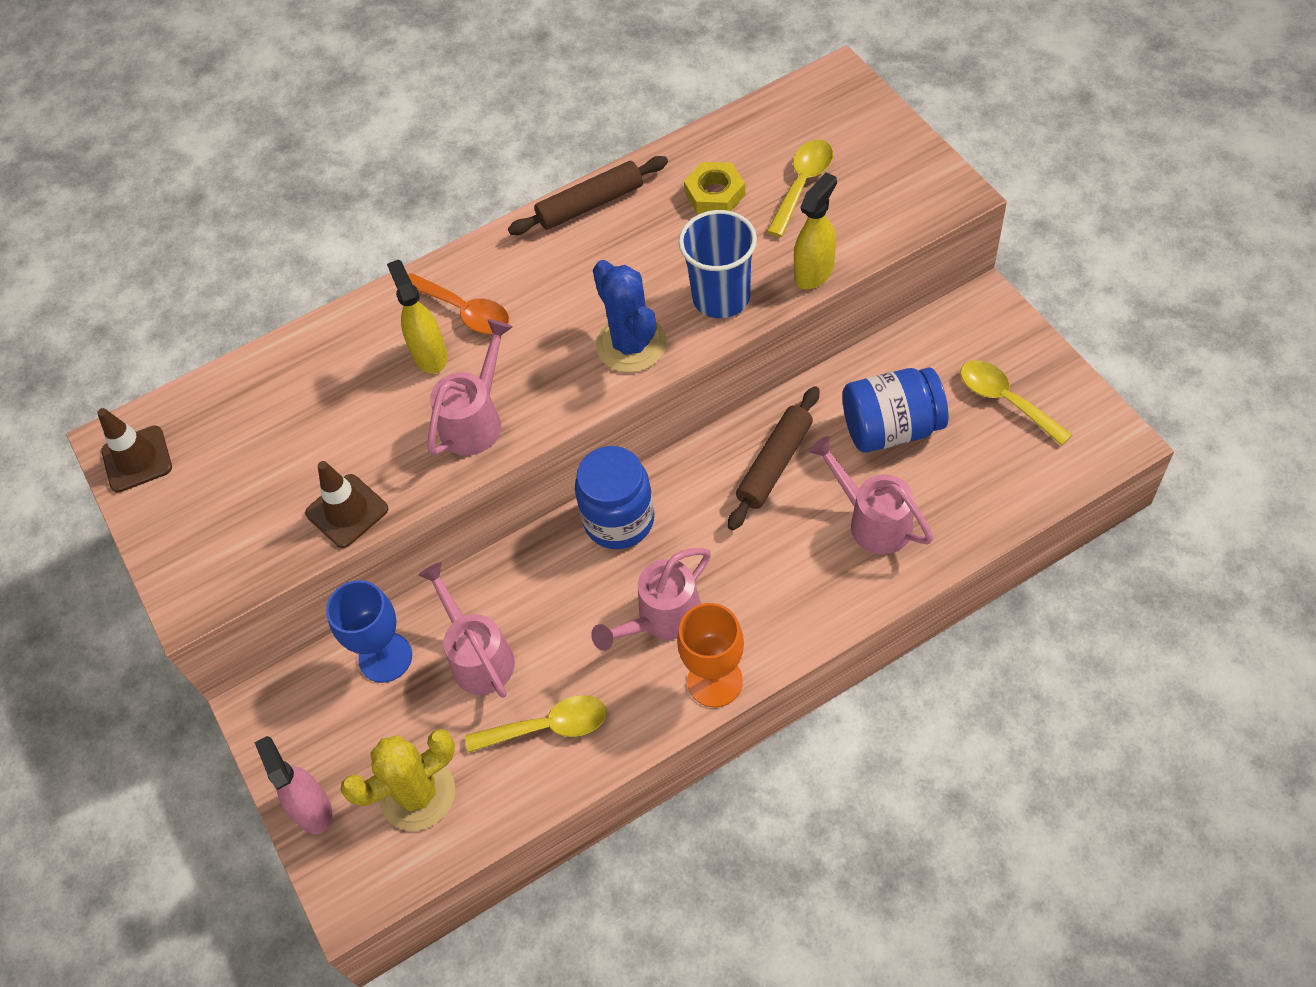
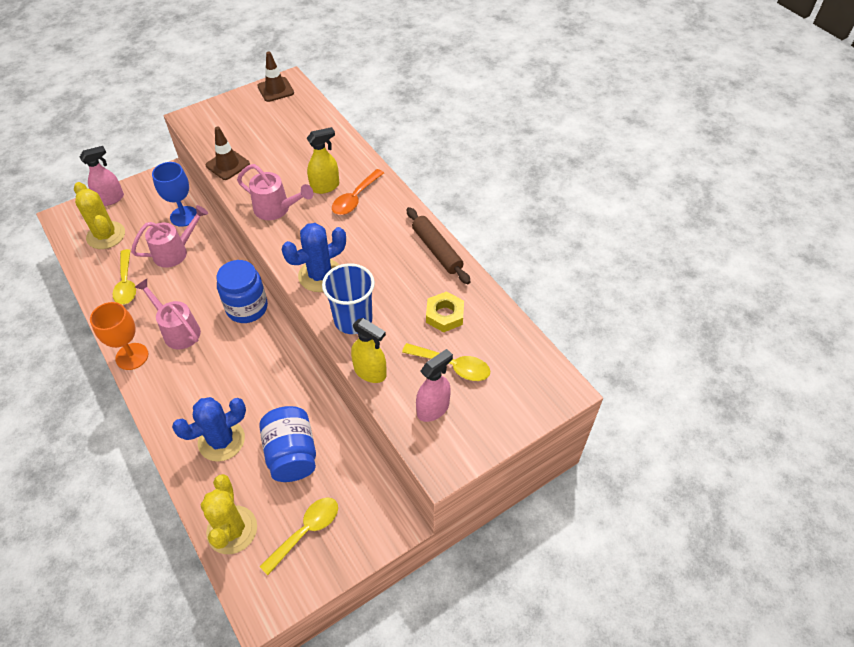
camera: 80 degrees right, 5 degrees down
(774, 464) = (273, 386): brown rolling pin -> none
(871, 203) = (433, 409): none -> pink spray bottle
(873, 520) = (221, 440): pink watering can -> blue cactus
(1012, 487) = (232, 530): none -> yellow cactus

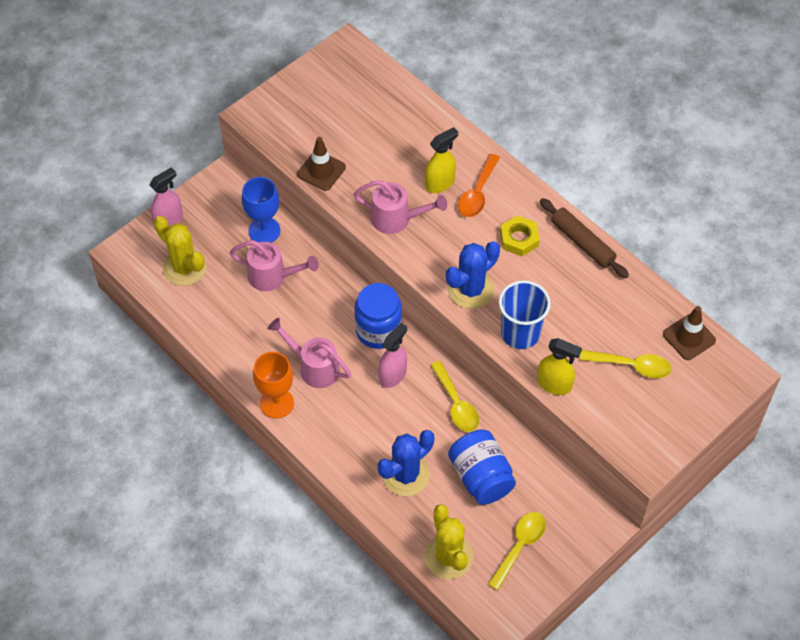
camera: 10 degrees left, 5 degrees up
(126, 283) = (234, 322): yellow spoon -> yellow spoon (456, 404)
(175, 252) = (272, 276): pink watering can -> pink watering can turned 60 degrees clockwise
(275, 90) = (337, 61): brown traffic cone -> brown traffic cone (689, 337)
(433, 409) = (625, 411): pink spray bottle -> pink spray bottle (393, 375)
(444, 315) = (610, 314): yellow nut -> yellow nut (519, 239)

